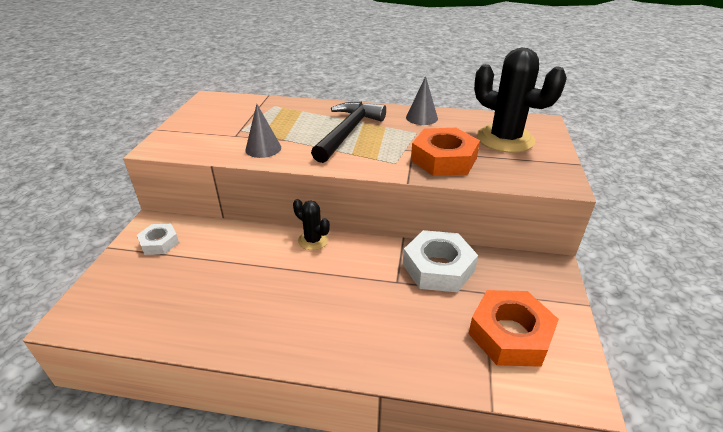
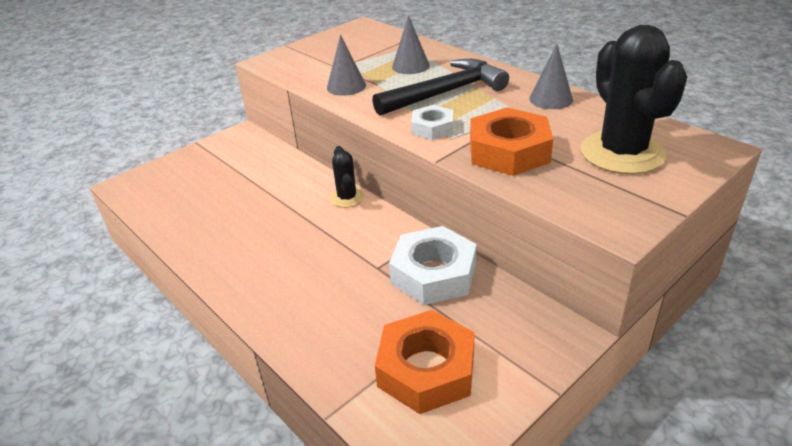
camera: 40 degrees right, 0 degrees up
(159, 243) = (230, 152): white nut -> white nut (432, 128)
(294, 119) = (410, 66): none -> grey cone

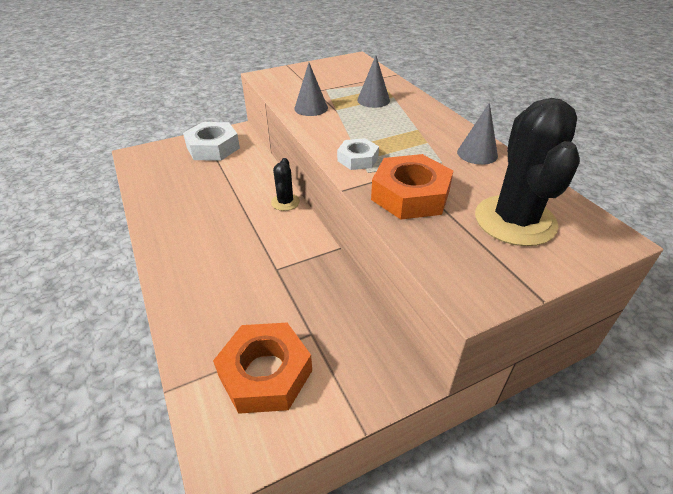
camera: 15 degrees right, 5 degrees up
(433, 274) = (317, 287): white nut -> white nut (213, 148)
(445, 93) = (388, 129): black hammer -> none

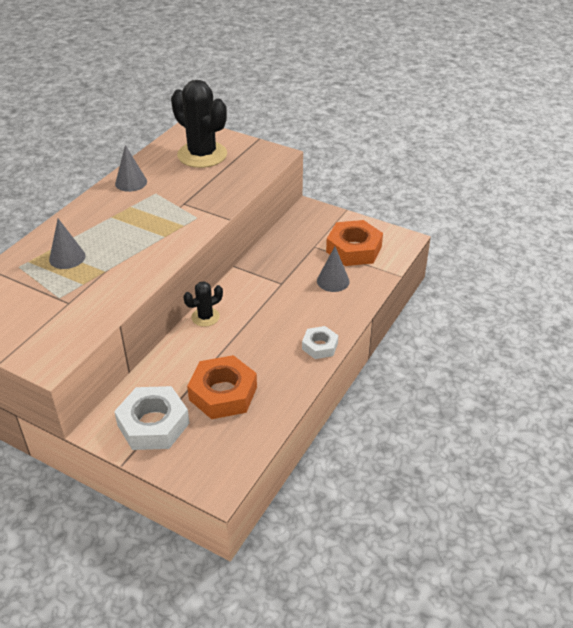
camera: 125 degrees left, 0 degrees up
(311, 108) = (113, 287): grey cone -> grey cone (333, 281)
(358, 159) = (184, 227): white nut -> white nut (319, 346)
(410, 195) = (209, 192): orange nut -> orange nut (223, 393)
(515, 220) = (202, 155): black cactus -> black cactus turned 75 degrees clockwise

